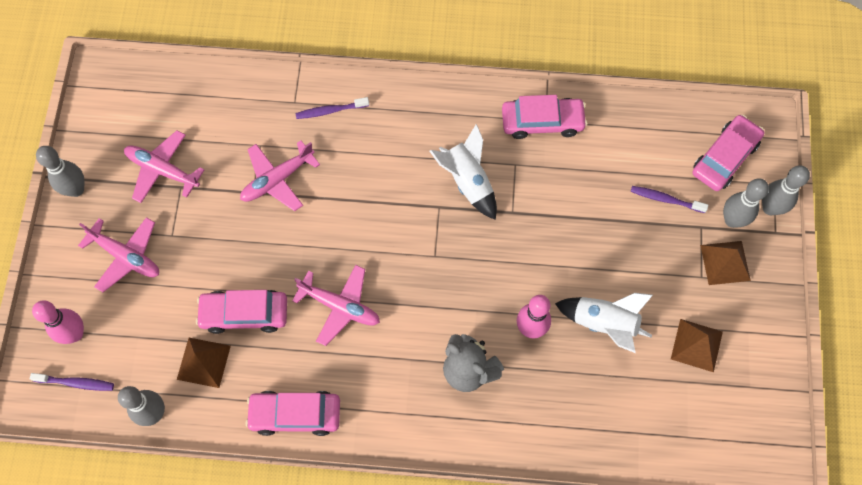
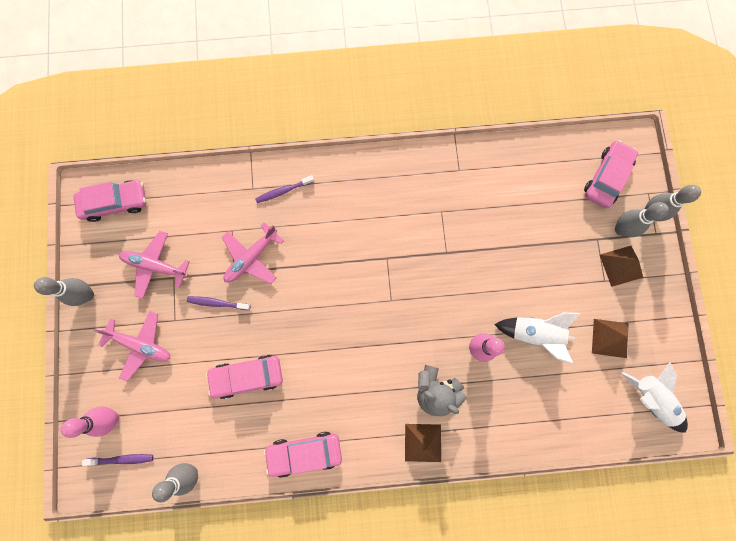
camera: 10 degrees left, 10 degrees up
(203, 362) = (222, 423): brown pyramid -> brown pyramid (423, 442)
(340, 306) = (323, 356): pink plane -> none
(467, 181) = (405, 232): white rocket -> white rocket (650, 398)
(542, 122) = (456, 171): pink car -> pink car (115, 203)
(665, 199) = (565, 221): purple toothbrush -> purple toothbrush (217, 303)

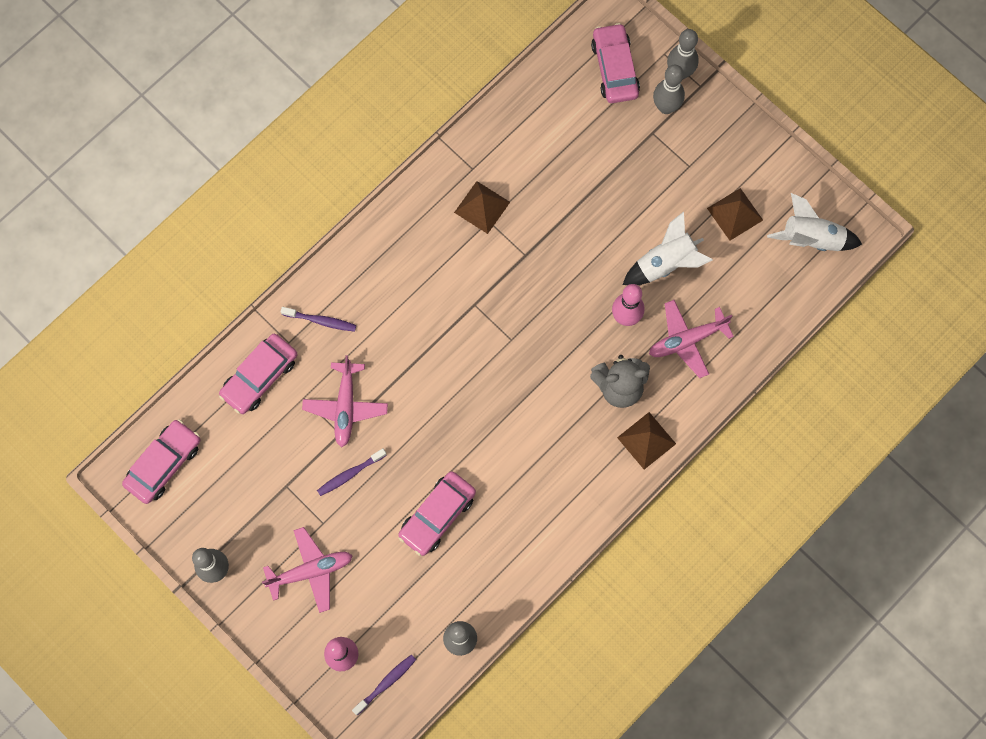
camera: 40 degrees left, 5 degrees down
(155, 266) = (258, 489): pink plane -> pink plane (687, 340)
(283, 191) = (321, 321): purple toothbrush -> purple toothbrush turned 105 degrees counterclockwise
(304, 452) = (548, 537): pink car -> pink car (260, 376)
(621, 265) = (692, 140): brown pyramid -> brown pyramid (482, 207)

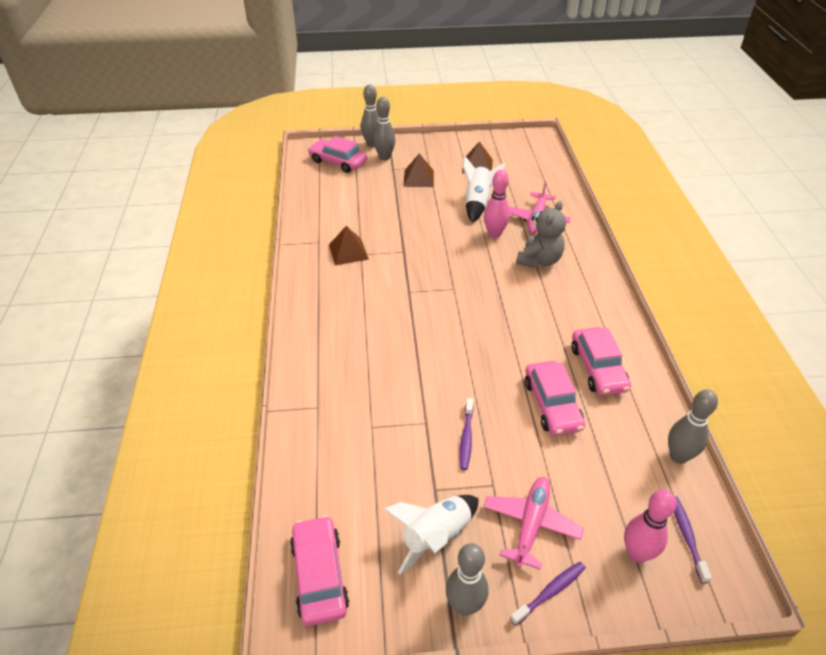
camera: 50 degrees left, 30 degrees down
(260, 376) = (323, 444): pink car -> pink car (598, 368)
(321, 321) = (324, 376): purple toothbrush -> purple toothbrush (550, 592)
(345, 407) = (407, 405): pink plane -> none
(646, 440) = (589, 269): brown pyramid -> brown pyramid (418, 178)
(811, 238) = (523, 151): white rocket -> white rocket (435, 536)

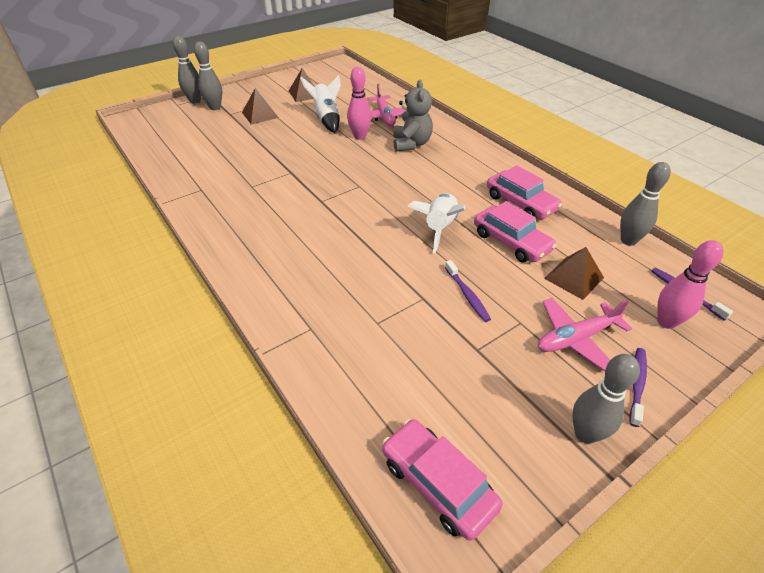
camera: 30 degrees left, 0 degrees up
(338, 162) = (171, 122): pink car -> none
(348, 251) = (237, 188): brown pyramid -> brown pyramid (573, 278)
(435, 536) = (511, 388): white rocket -> white rocket (439, 228)
(531, 524) = (576, 338): pink plane -> pink plane turned 105 degrees counterclockwise

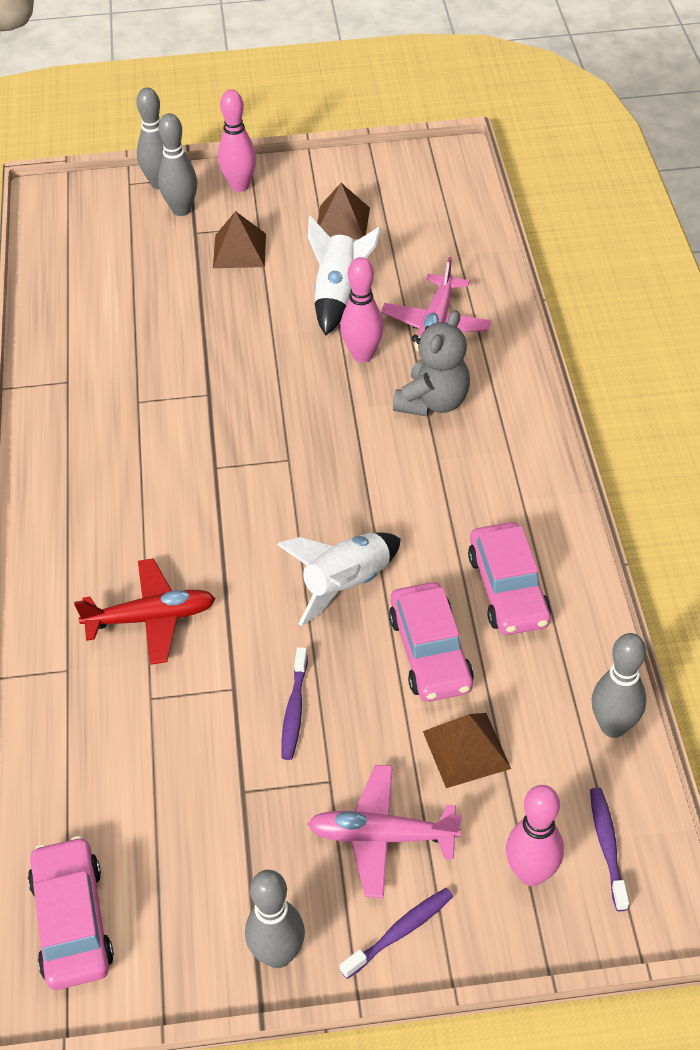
camera: 30 degrees right, 5 degrees up
(240, 93) = (240, 186): none -> pink bowling pin
(343, 282) = (151, 618): none -> red plane

